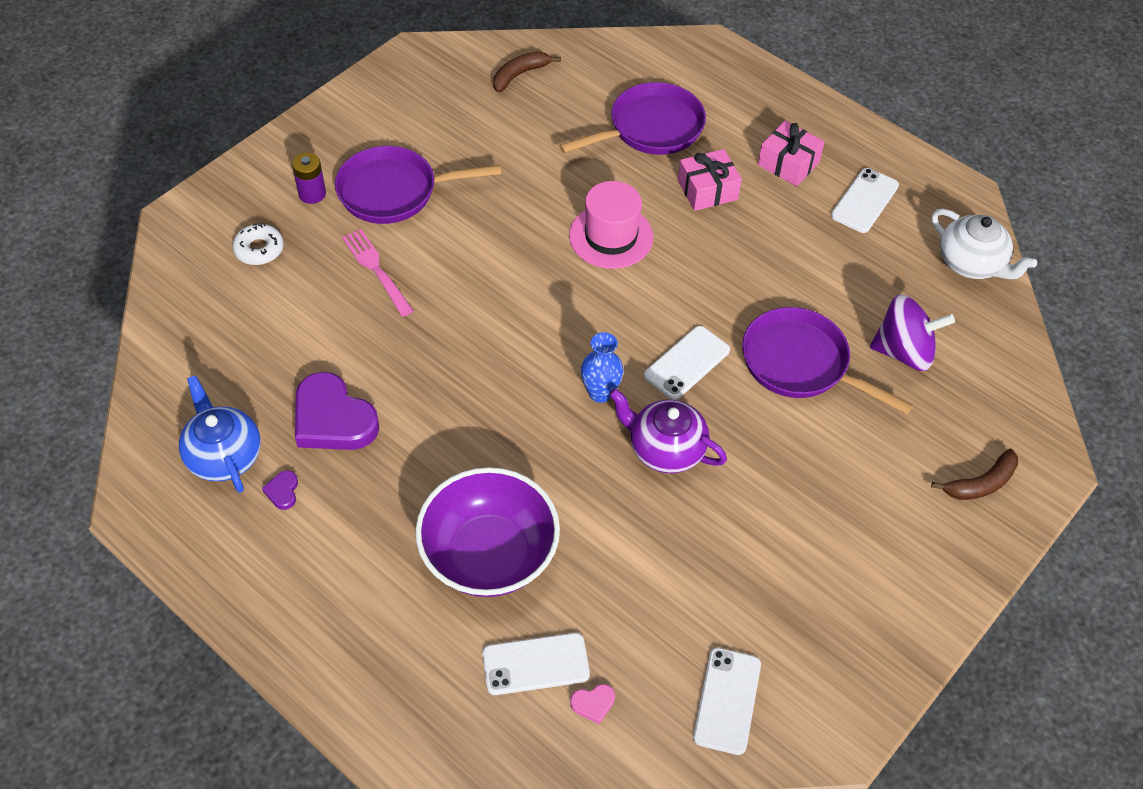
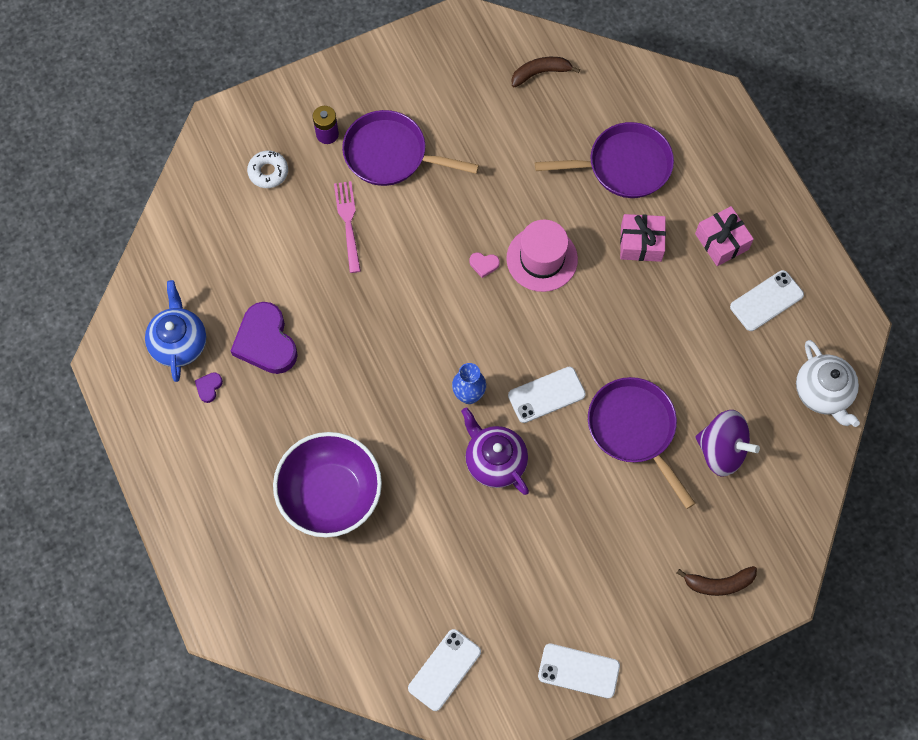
camera: 25 degrees right, 15 degrees up
(535, 664) = (327, 589): white phone -> white phone (578, 671)
(593, 704) = (352, 633): pink heart -> pink heart (484, 264)

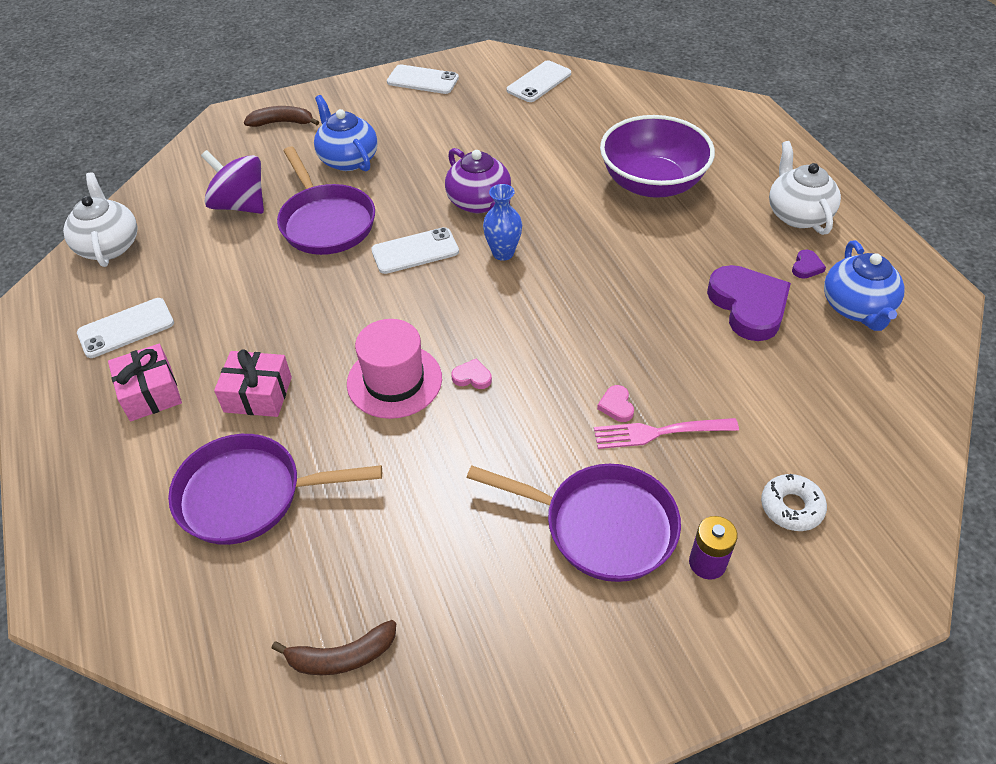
camera: 175 degrees left, 20 degrees down
(201, 453) = (797, 214): none -> white teapot
(348, 223) = (659, 432): pink fork -> pink fork turned 90 degrees clockwise
(377, 243) = (616, 406): none -> pink heart
(634, 522) = (348, 159): none -> blue teapot

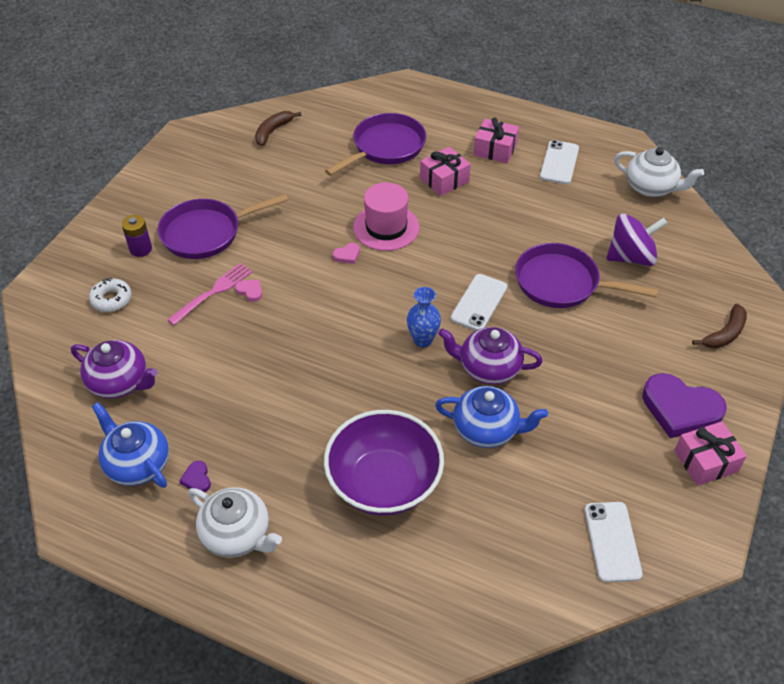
camera: 135 degrees right, 0 degrees up
(348, 159) = (628, 337): blue teapot -> blue teapot (487, 429)
(422, 80) = (705, 461): white phone -> pink gift
(748, 306) = (218, 412): purple heart -> purple heart (680, 409)
(835, 394) = (120, 382): none -> purple teapot

